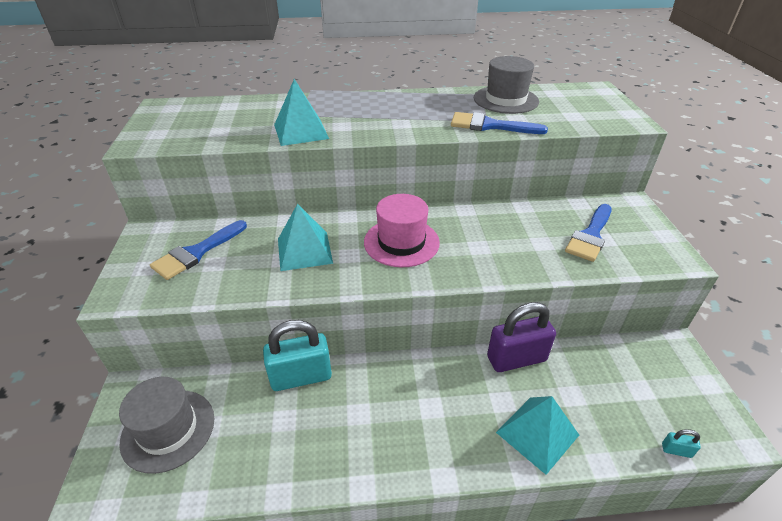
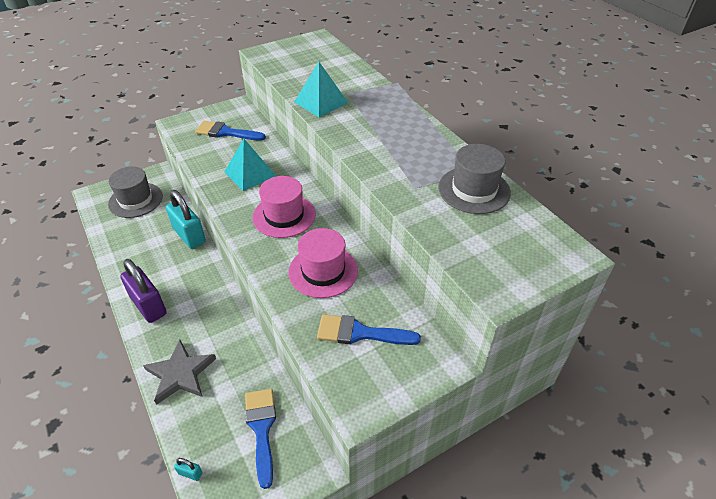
camera: 65 degrees right, 5 degrees up
(490, 125) = (405, 191): blue brush -> blue brush (261, 428)
(501, 237) = (323, 271): none -> pink hat
(516, 359) = (249, 346): purple padlock -> purple padlock (149, 306)
(537, 433) = (180, 374): turquoise pyramid -> grey star
(676, 450) = (190, 473): turquoise padlock -> turquoise padlock turned 60 degrees counterclockwise

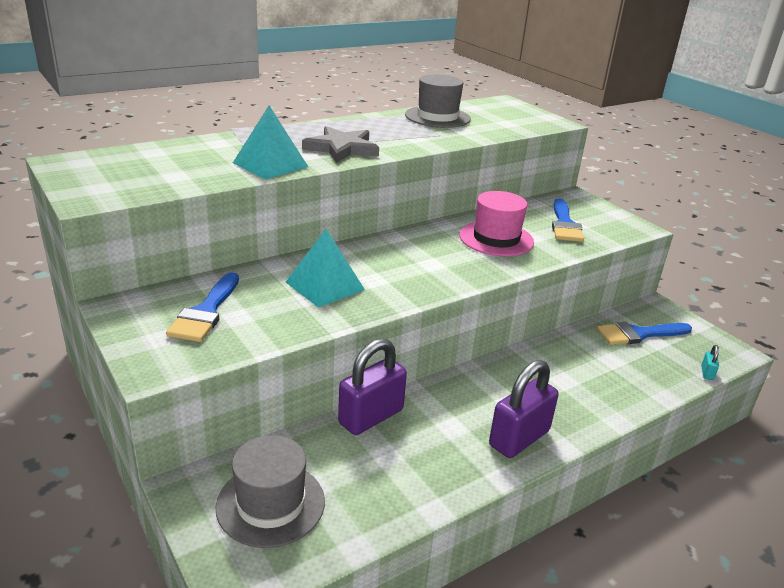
camera: 95 degrees left, 15 degrees down
(180, 374) = (607, 393): grey star -> grey star (341, 148)
(189, 235) = (371, 417): turquoise padlock -> purple padlock
(284, 216) = (413, 260): pink hat -> none

